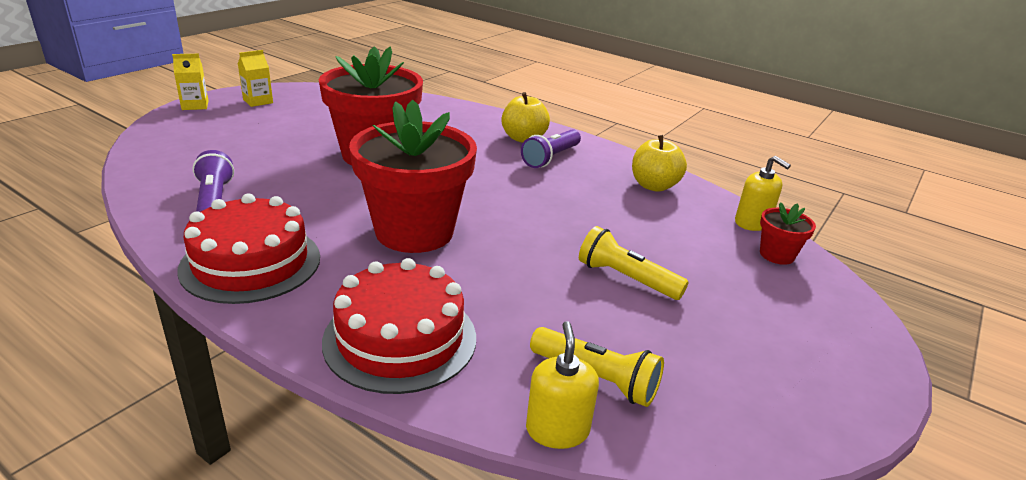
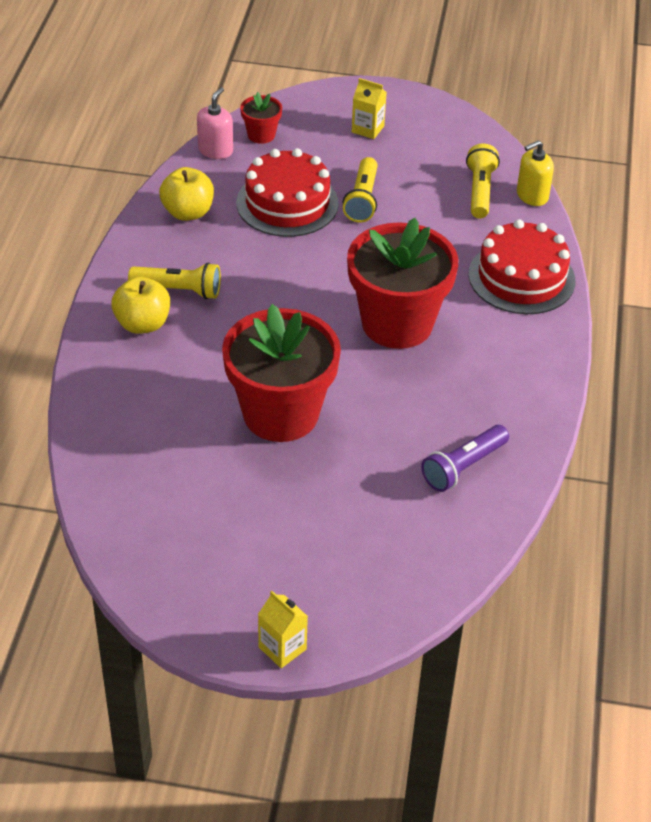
camera: 115 degrees left, 15 degrees up
(251, 263) = (518, 388): red cake -> red cake (287, 203)
(258, 101) = (219, 598): yellow carton -> yellow carton (367, 129)
(551, 158) = (179, 290): purple flashlight -> yellow flashlight
(752, 223) = (215, 150): yellow soap dispenser -> pink soap dispenser

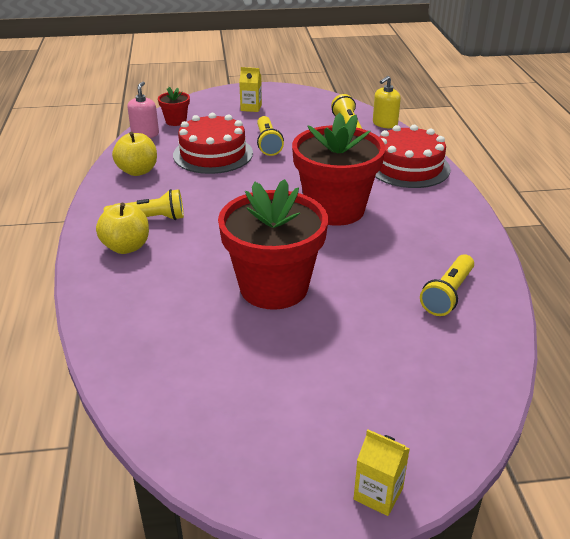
camera: 15 degrees left, 10 degrees down
(463, 467) = (447, 294): purple flashlight -> yellow flashlight

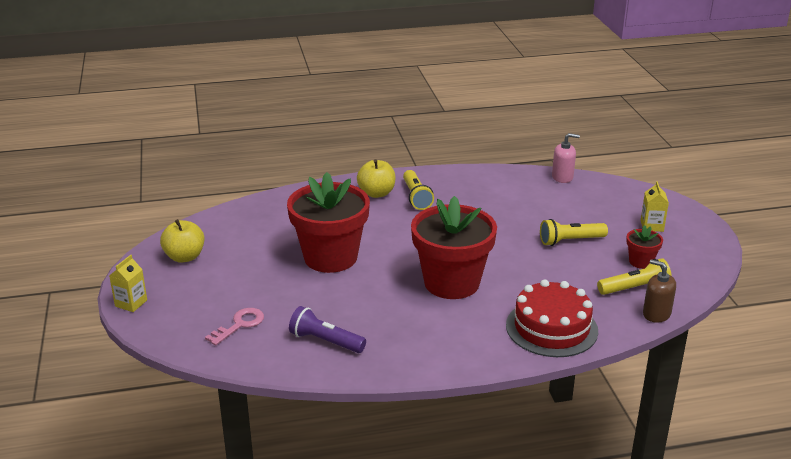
camera: 85 degrees right, 5 degrees down
(138, 171) = (491, 183): yellow apple -> yellow apple (184, 257)
(176, 121) = (597, 189): red flower pot -> red flower pot (641, 262)
(213, 154) = (536, 214): red cake -> none
(384, 124) = (656, 314): yellow soap dispenser -> brown soap dispenser
(424, 365) = (239, 325): none -> pink key
(447, 294) = (325, 341): yellow flashlight -> purple flashlight

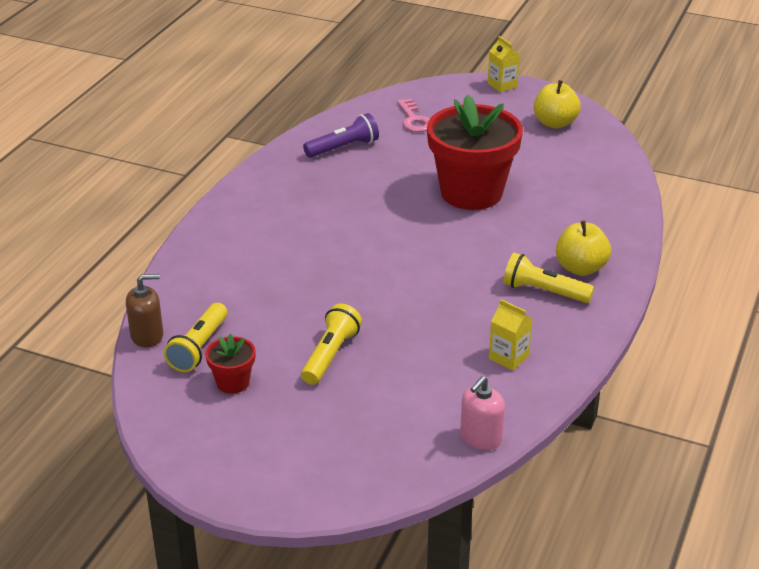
camera: 125 degrees right, 5 degrees up
(451, 283) = (348, 240): red flower pot -> none
(551, 328) = (213, 262): red cake -> none
(652, 226) = (285, 441): yellow carton -> yellow carton (508, 357)

